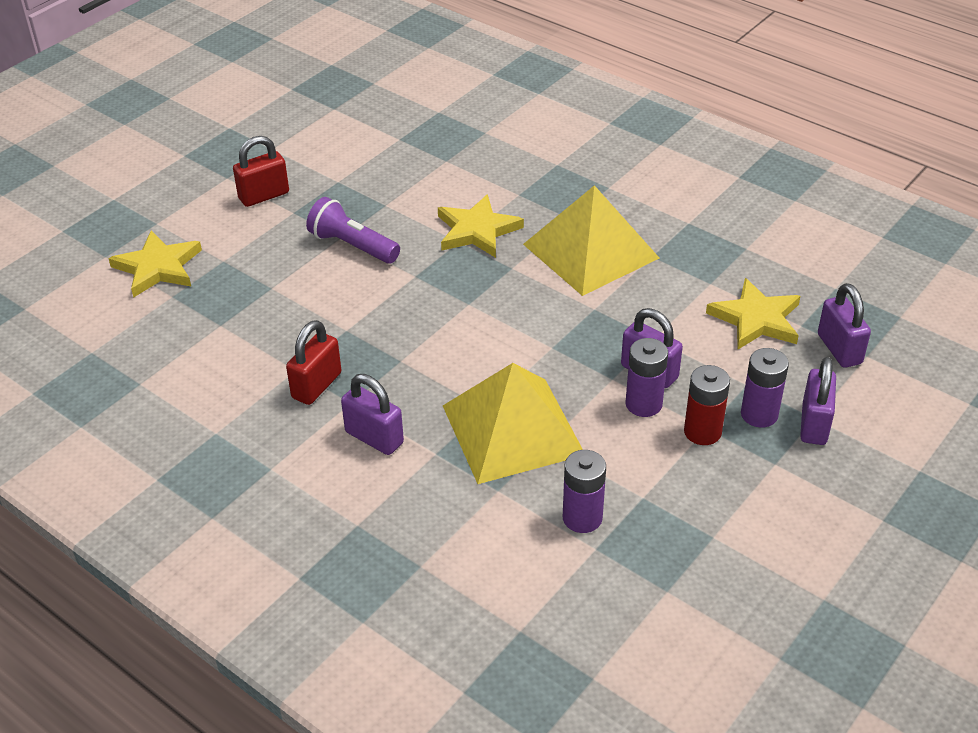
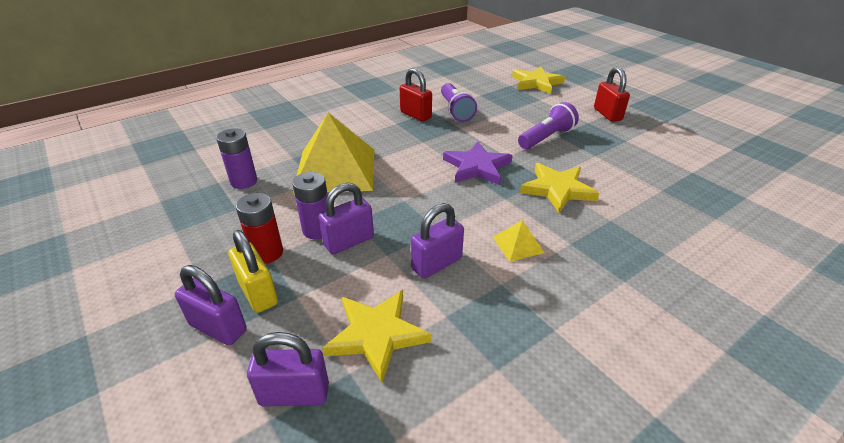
camera: 105 degrees right, 5 degrees down
(289, 343) = (455, 111): none -> purple flashlight
(374, 437) = (363, 126): purple padlock -> purple padlock (437, 264)
(452, 298) = (477, 167): none -> purple star
(590, 251) = (518, 244): yellow pyramid -> yellow pyramid, size x0.42
(759, 414) = (258, 293): purple battery -> yellow padlock

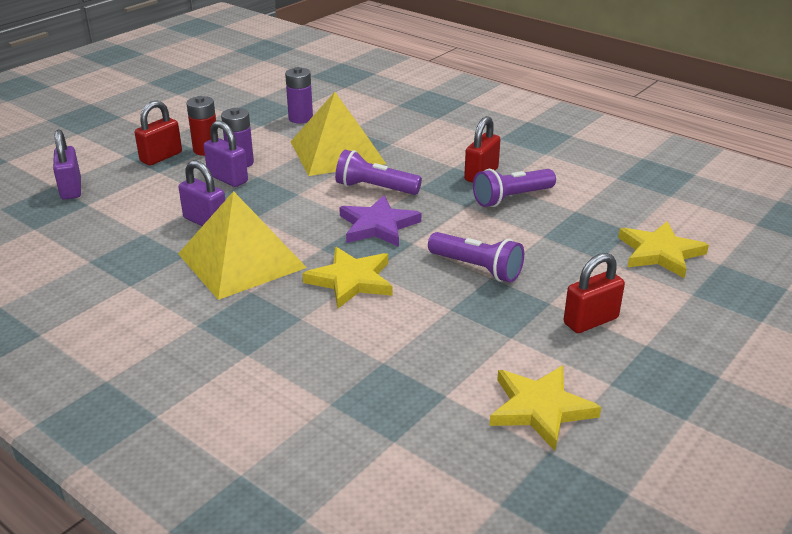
camera: 75 degrees right, 5 degrees down
(218, 328) = (127, 152): purple padlock -> none
(258, 293) = (161, 157): yellow padlock -> red padlock
(376, 335) = (122, 208): yellow star -> yellow star (540, 409)
(414, 160) = (375, 188): none -> purple flashlight
(518, 244) = (242, 260): yellow pyramid -> yellow pyramid, size x2.41

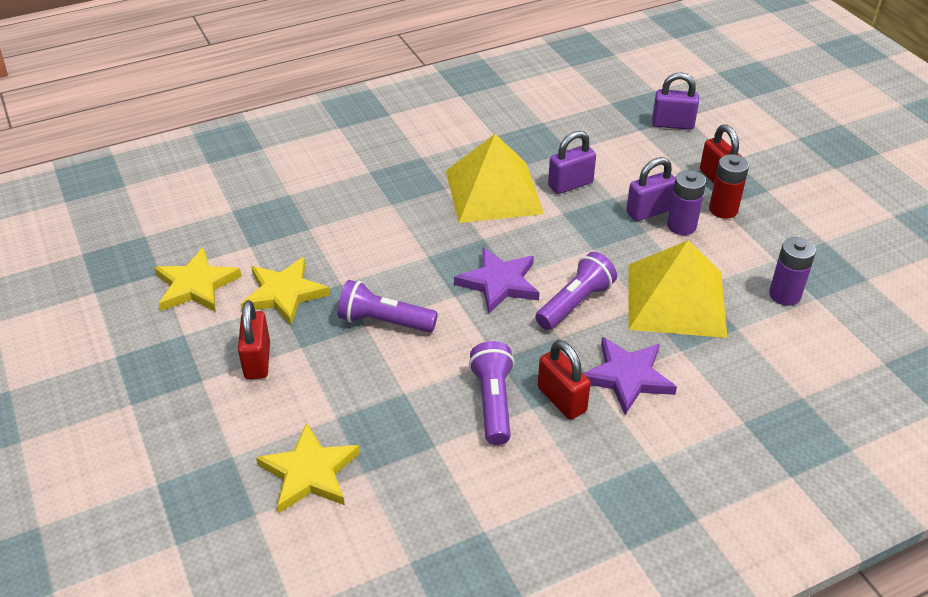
camera: 115 degrees right, 10 degrees up
(351, 280) = (421, 241): yellow star -> yellow star (284, 293)
(435, 156) = (627, 377): none -> purple star
(477, 268) = (384, 321): purple flashlight -> purple flashlight turned 45 degrees clockwise

